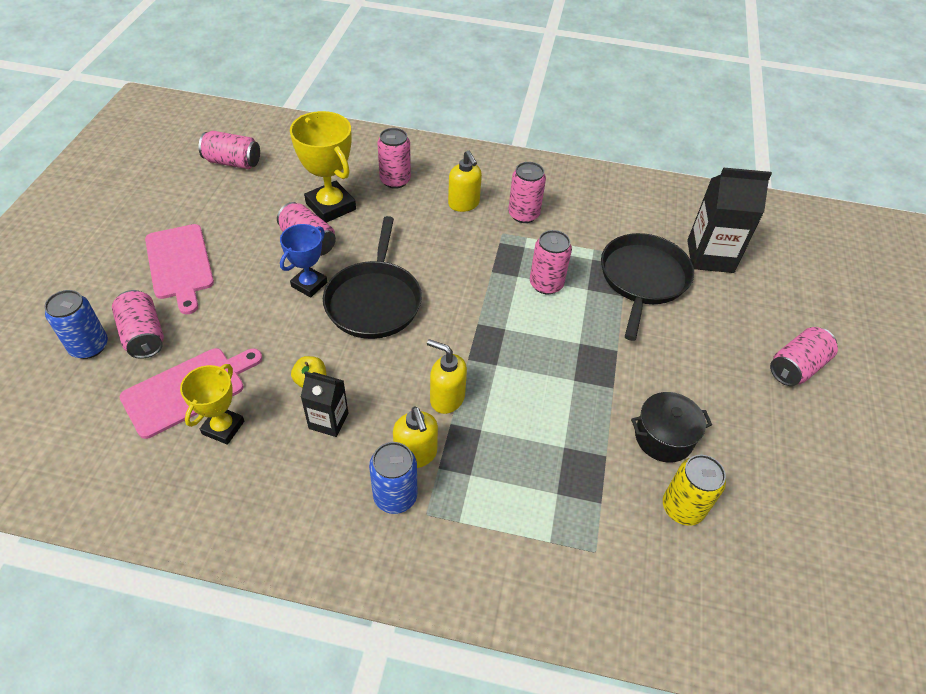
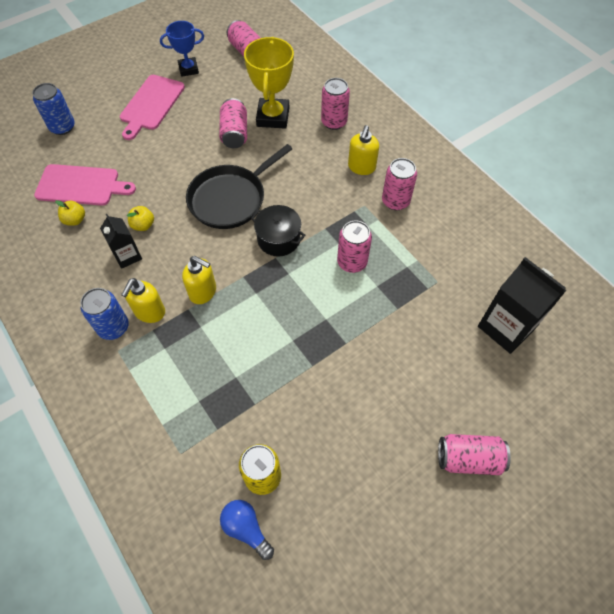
camera: 45 degrees right, 10 degrees up
(144, 335) = (92, 138): pink can -> none
(223, 427) = (75, 220): yellow trophy -> yellow apple
(309, 284) = (205, 163): blue trophy -> blue trophy (188, 69)
(446, 398) = (203, 292): yellow soap dispenser -> yellow soap dispenser turned 135 degrees clockwise
(643, 279) = (428, 307): black pan -> none
(663, 437) = (306, 424): black pot -> black pot (278, 239)
(720, 560) = (246, 528): none -> blue light bulb

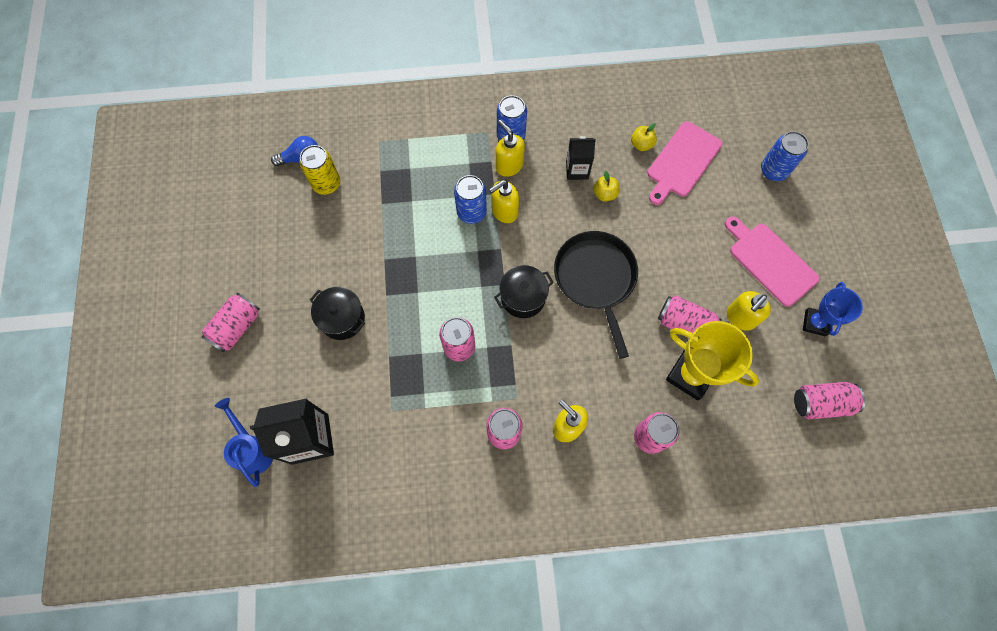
camera: 120 degrees right, 10 degrees up
(209, 106) = (740, 318): none -> yellow soap dispenser
(219, 318) = (471, 212): none -> blue can
(392, 366) = (342, 318): none -> black pot
(550, 365) = (253, 449): none -> blue watering can

